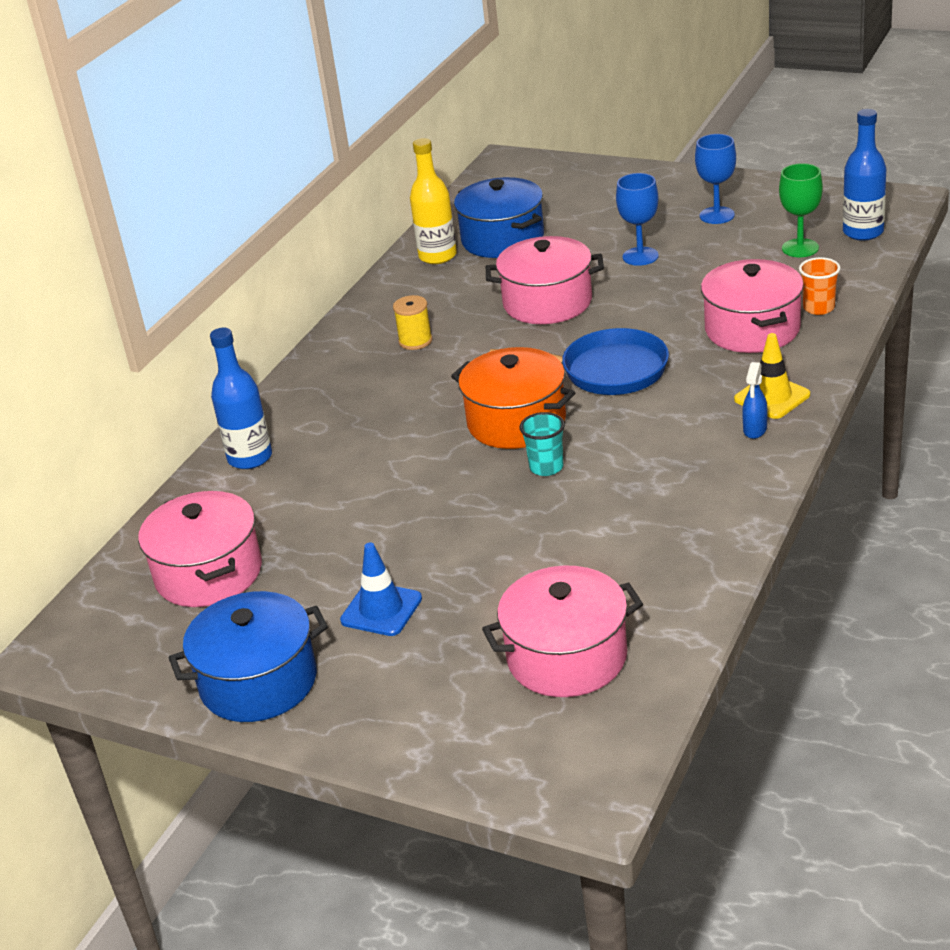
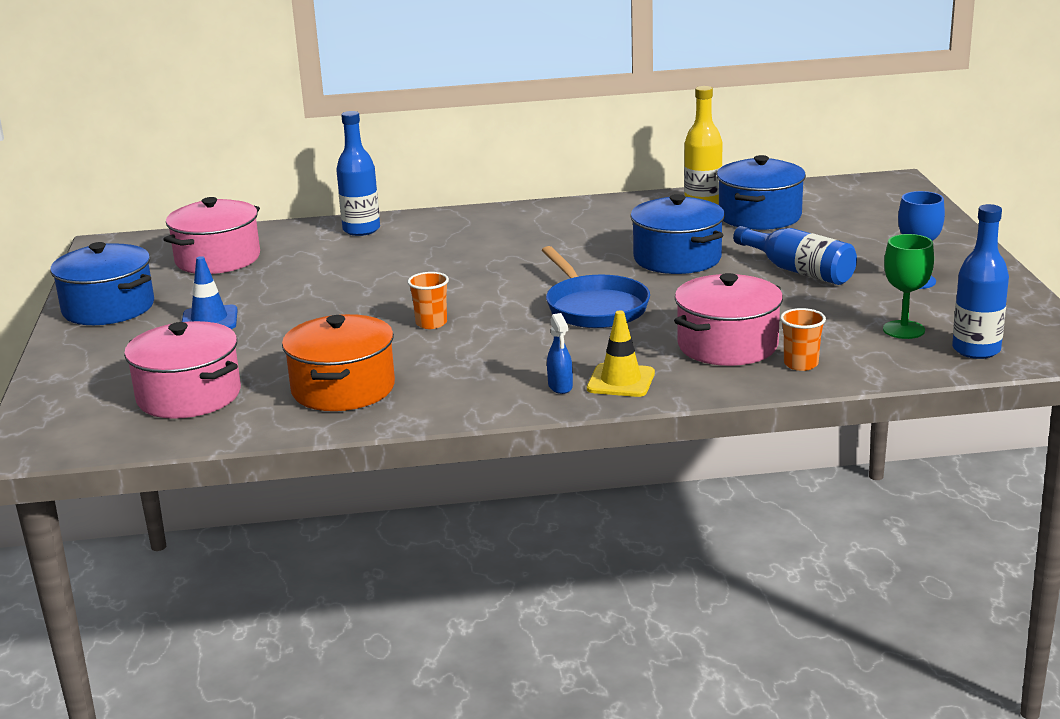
camera: 55 degrees right, 10 degrees down
(415, 341) = (566, 232): yellow spool -> none
(516, 422) = (486, 296): orange pot -> orange pot (343, 389)
(546, 467) = (431, 323): turquoise cup -> orange cup
(547, 302) = (677, 258): pink pot -> blue pot
(640, 256) = (798, 271): blue goblet -> blue bottle
(755, 430) = (560, 387): blue spray bottle -> blue spray bottle turned 90 degrees counterclockwise

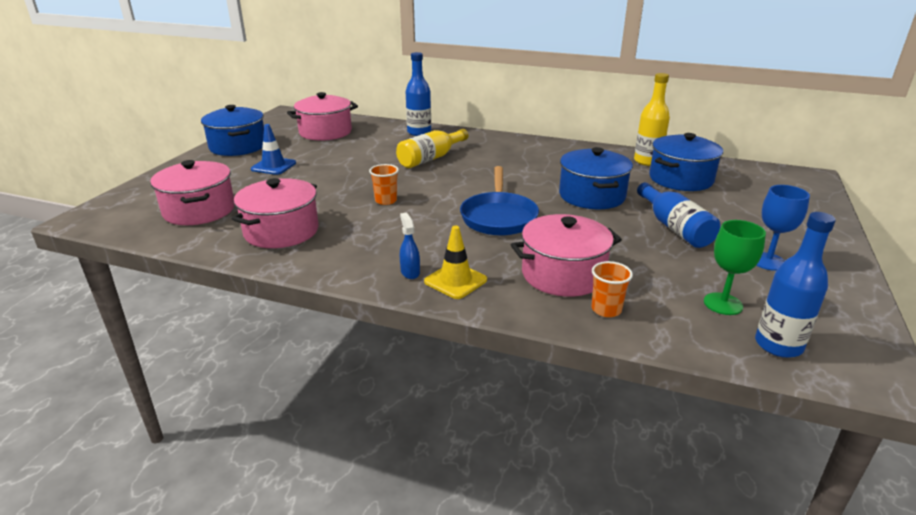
camera: 25 degrees right, 5 degrees up
(343, 389) = (281, 231): orange pot -> pink pot
(423, 260) = (431, 158): none -> yellow bottle
(560, 387) = (410, 272): blue spray bottle -> blue spray bottle turned 150 degrees clockwise

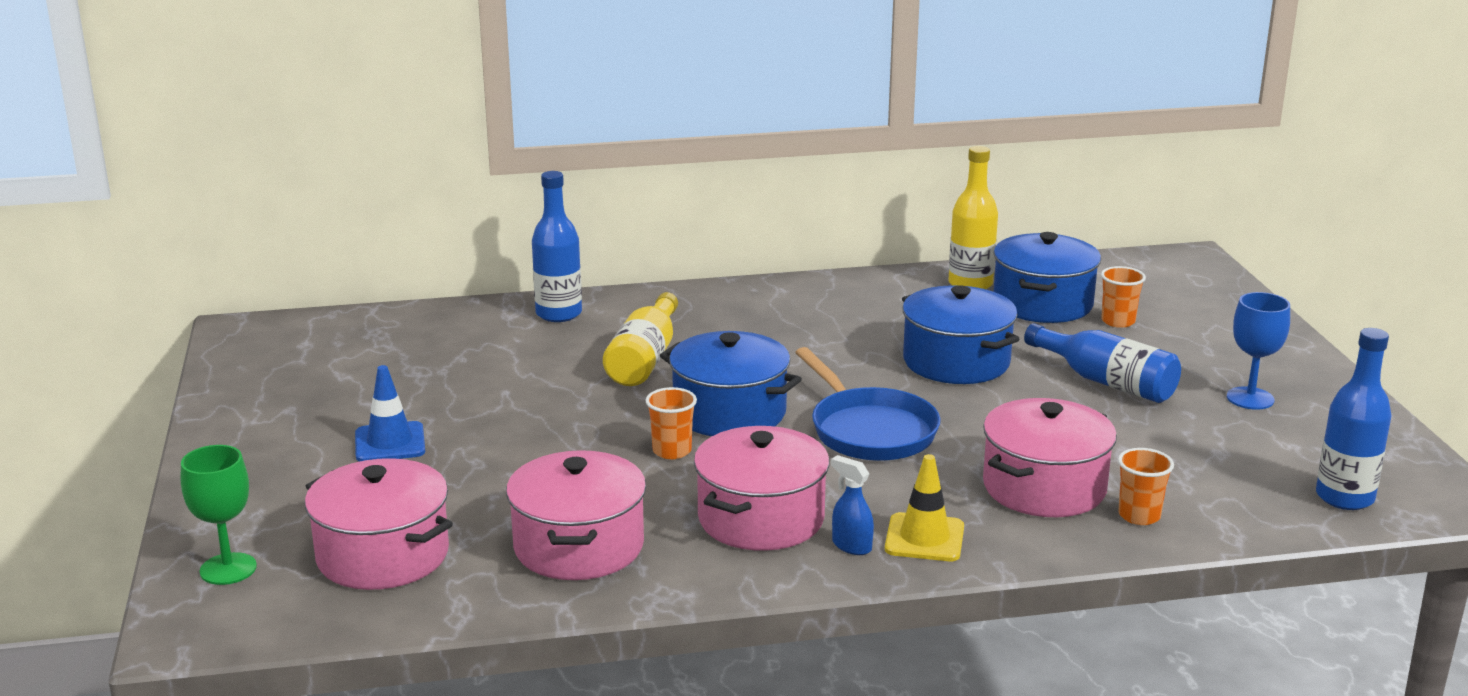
camera: 30 degrees left, 5 degrees down
(238, 146) = (257, 423): blue pot -> blue pot (729, 412)
(325, 132) = (385, 353): pink pot -> pink pot (761, 519)
(720, 198) = (1118, 321): none -> orange cup
(723, 304) = (1251, 468): green goblet -> green goblet (228, 569)

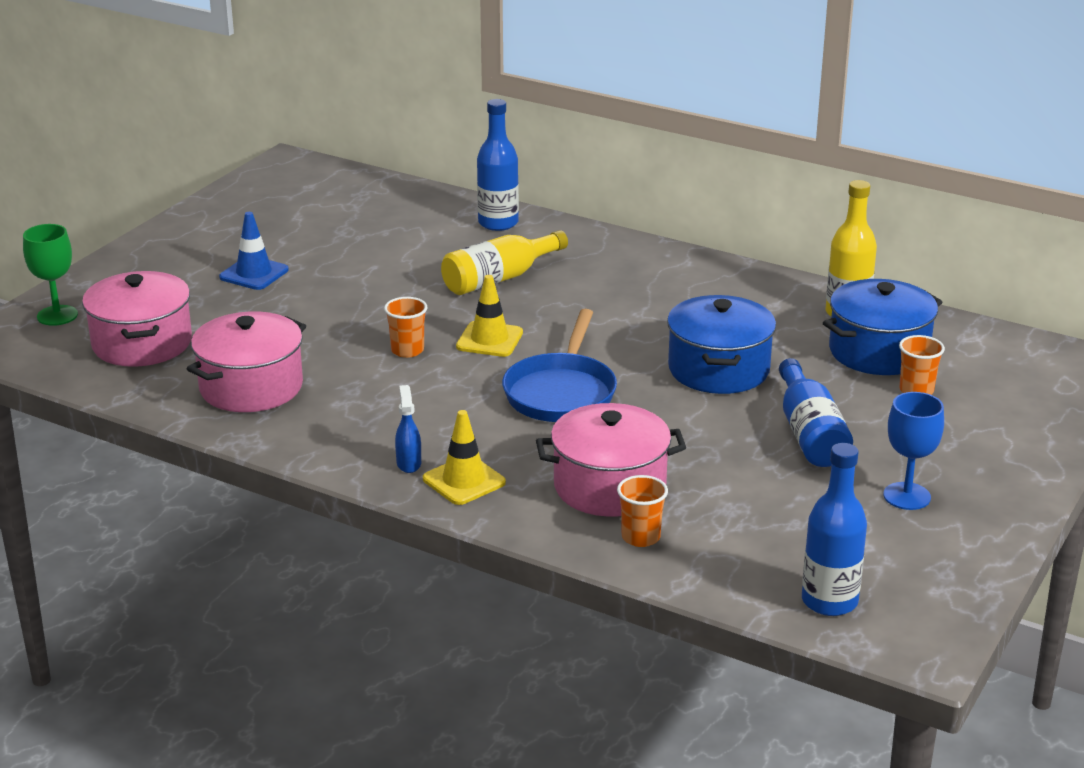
camera: 40 degrees right, 5 degrees up
(729, 412) = (489, 340): blue pot -> yellow traffic cone
(761, 519) = (384, 419): pink pot -> none

